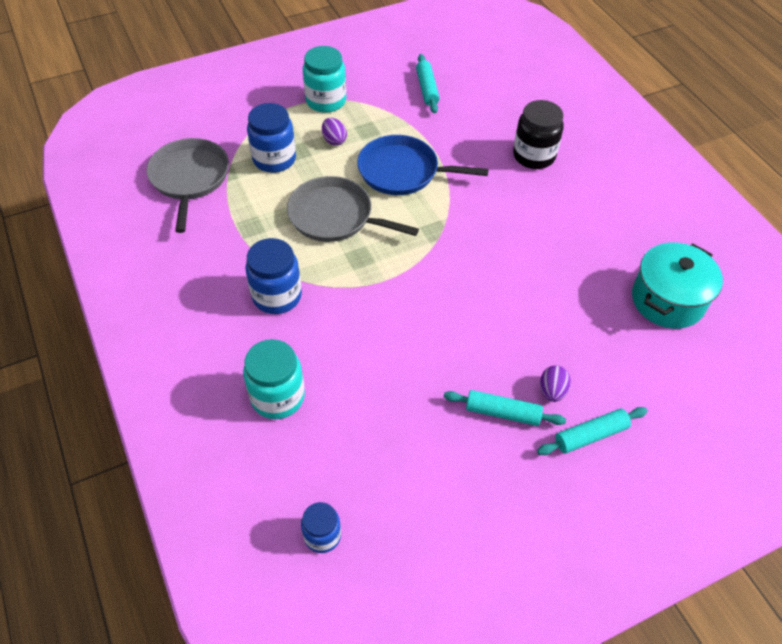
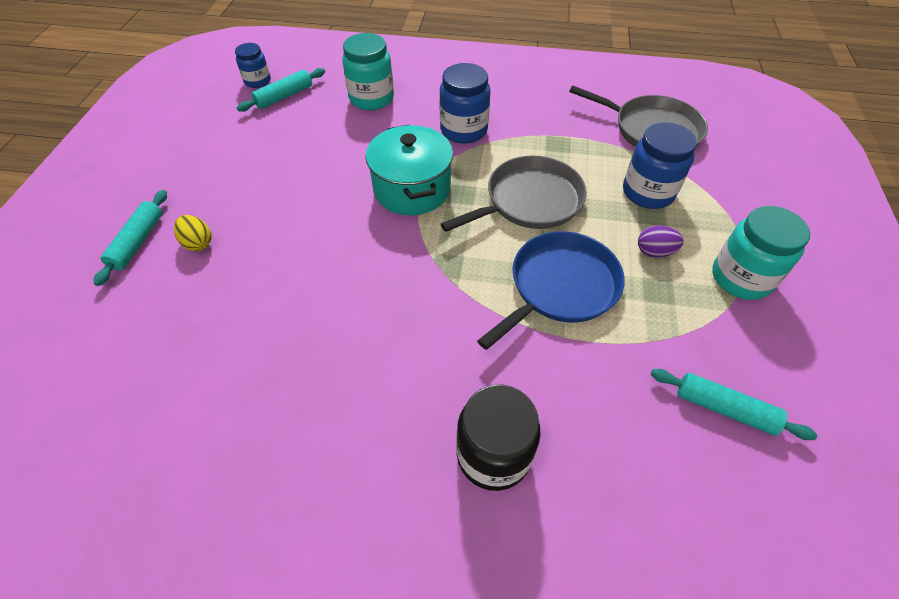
camera: 125 degrees right, 0 degrees up
(502, 412) = (222, 201): turquoise rolling pin -> turquoise rolling pin (284, 96)
(552, 391) = (198, 243): purple egg -> yellow egg
(667, 300) = (155, 422): turquoise pot -> turquoise pot (412, 189)

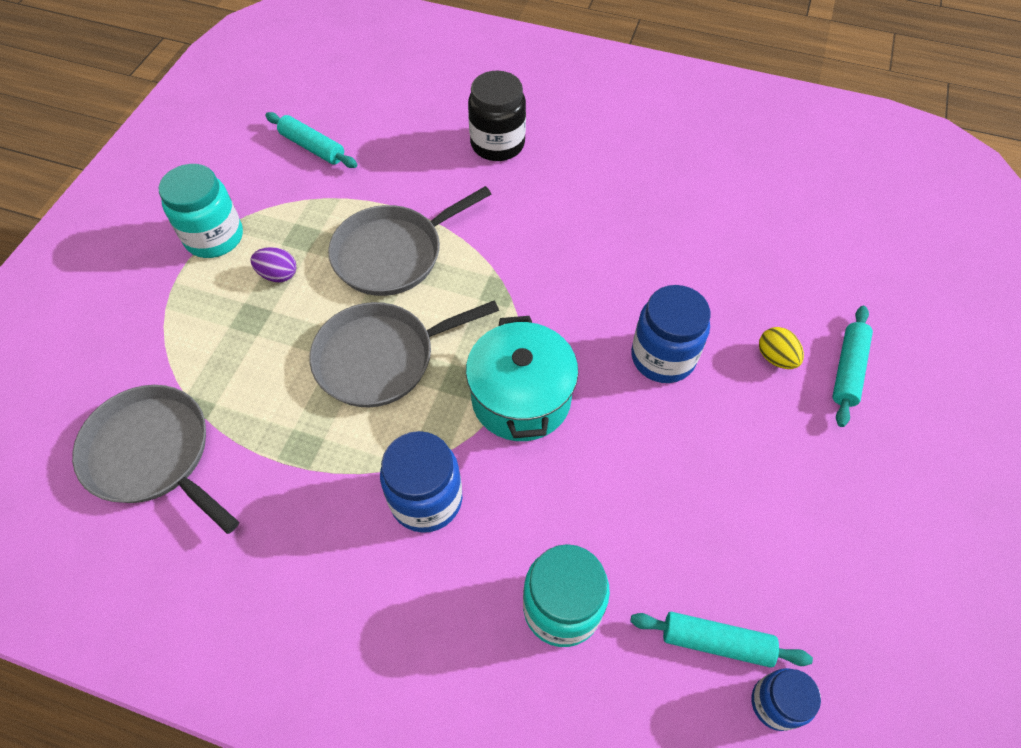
camera: 170 degrees left, 5 degrees up
(284, 96) = (716, 641): turquoise rolling pin -> turquoise rolling pin turned 45 degrees clockwise
(560, 287) = (393, 253): blue pan -> grey pan
(648, 192) = (234, 348): blue jar -> blue jar (663, 357)

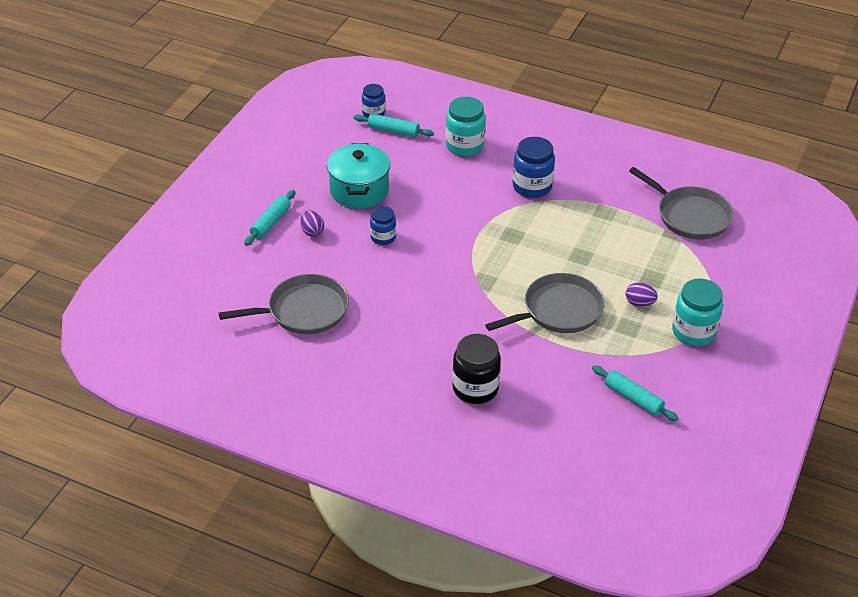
camera: 175 degrees left, 15 degrees down
(381, 358) = (562, 250): grey pan -> grey pan (303, 311)
(521, 398) = (475, 224): turquoise pot -> turquoise pot (359, 190)
(663, 357) = (383, 237): blue jar -> blue jar, size x0.61
(775, 358) = (312, 232): yellow egg -> purple egg

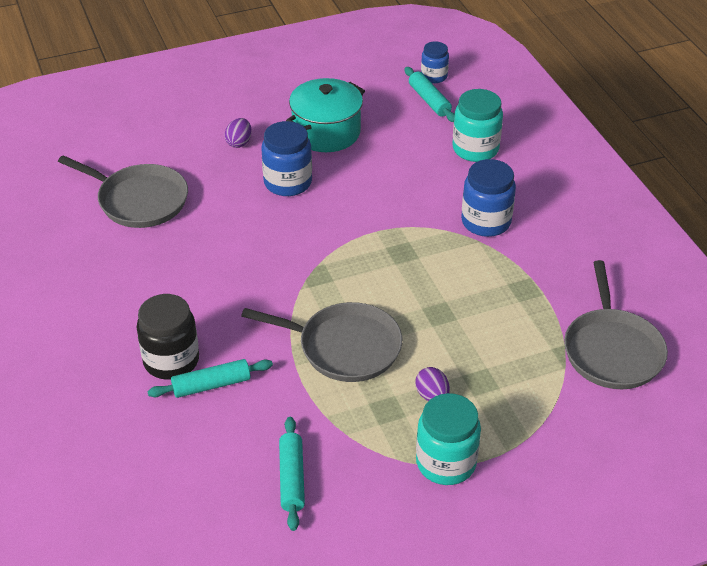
camera: 45 degrees right, 0 degrees up
(270, 223) = (219, 116): turquoise rolling pin -> turquoise rolling pin (211, 385)
(383, 237) = (288, 182): blue jar -> blue jar, size x1.63

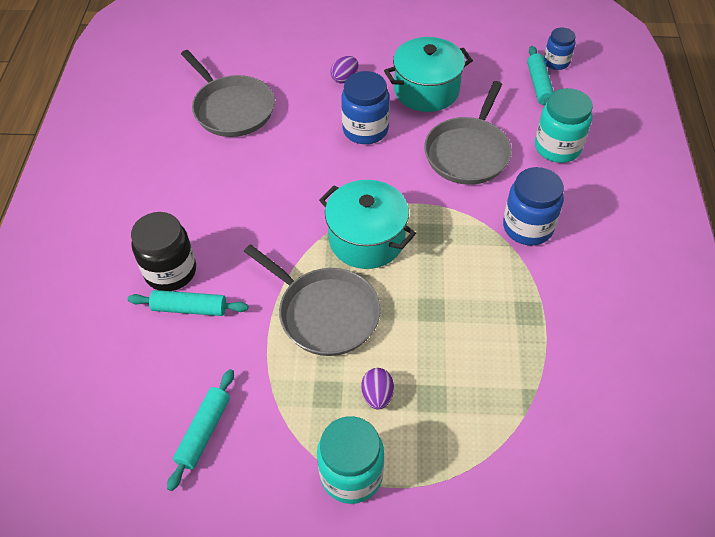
camera: 25 degrees right, 10 degrees up
(346, 275) = (366, 239): none -> turquoise pot
(612, 350) = (584, 413): grey pan -> grey pan (468, 152)

